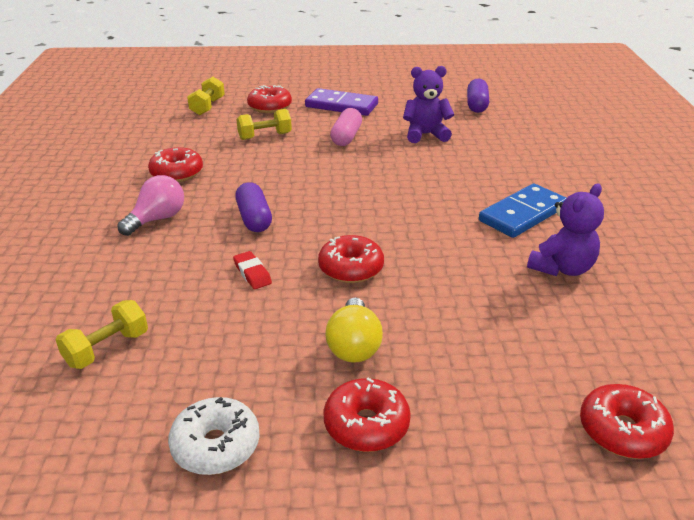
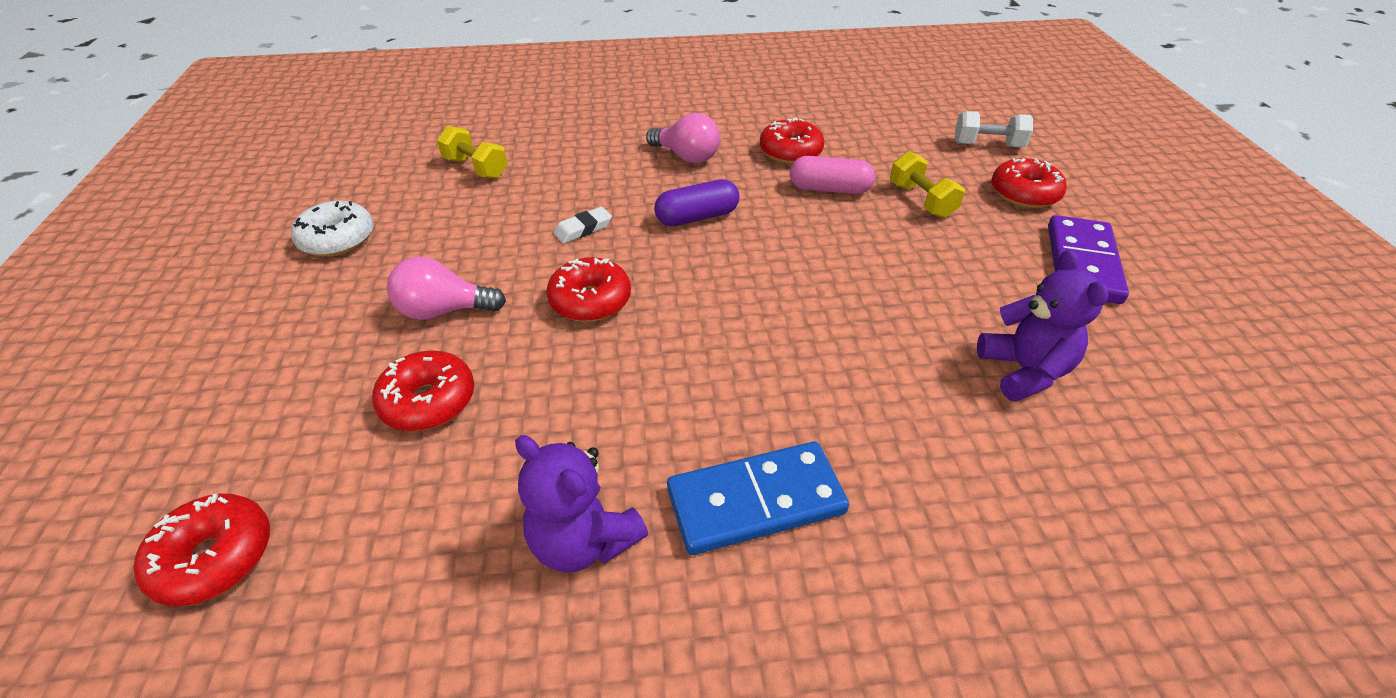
camera: 85 degrees right, 10 degrees up
(207, 107) = (988, 145): yellow dumbbell -> white dumbbell
(252, 273) = (583, 229): red eraser -> white eraser
(346, 137) = (960, 276): pink capsule -> pink capsule (829, 189)
(354, 345) = (444, 311): yellow light bulb -> pink light bulb
(366, 425) = (324, 325): red donut -> red donut (428, 401)
(477, 105) = (1235, 459): purple capsule -> none
(522, 214) = (755, 501): blue domino -> blue domino turned 60 degrees counterclockwise

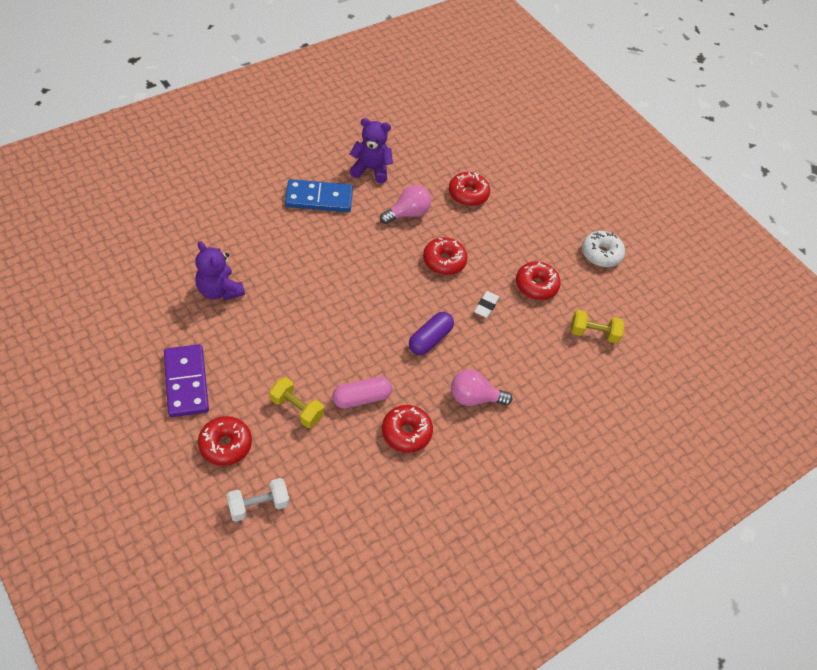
camera: 145 degrees right, 10 degrees up
(214, 558) = (480, 132): red donut -> red donut (536, 285)
(444, 311) = (505, 233): pink light bulb -> pink light bulb (407, 213)
(755, 501) = (319, 198): blue domino -> blue domino turned 45 degrees clockwise

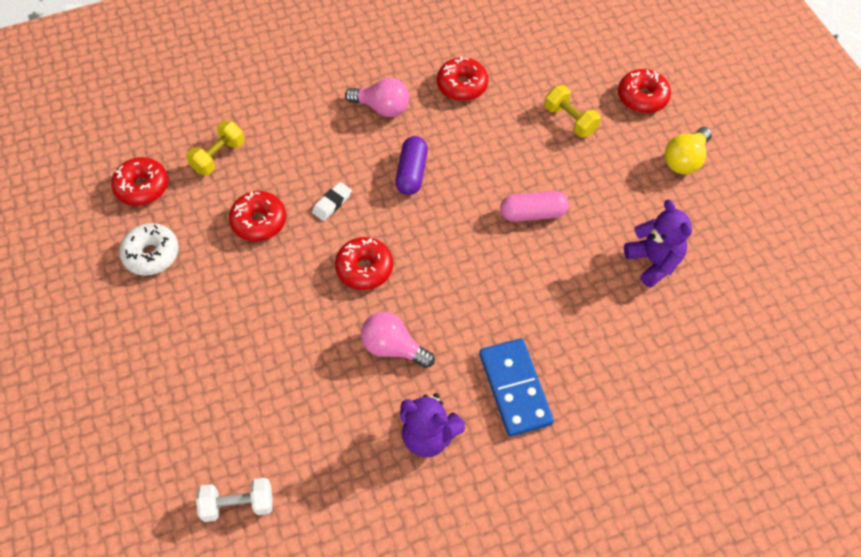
camera: 160 degrees left, 5 degrees up
(186, 382) = (685, 160): purple domino -> yellow light bulb
(258, 505) = (611, 46): white dumbbell -> white dumbbell (238, 504)
(319, 198) = (515, 388): blue domino -> blue domino turned 60 degrees clockwise
(361, 398) = (501, 122): pink capsule -> pink capsule (533, 213)
(407, 213) = (393, 348): pink light bulb -> pink light bulb turned 45 degrees clockwise
(430, 339) = (411, 173): purple capsule -> purple capsule turned 45 degrees counterclockwise
(468, 194) = (295, 371): red donut -> red donut (142, 187)
(593, 333) = (218, 156): yellow dumbbell -> yellow dumbbell turned 75 degrees counterclockwise

